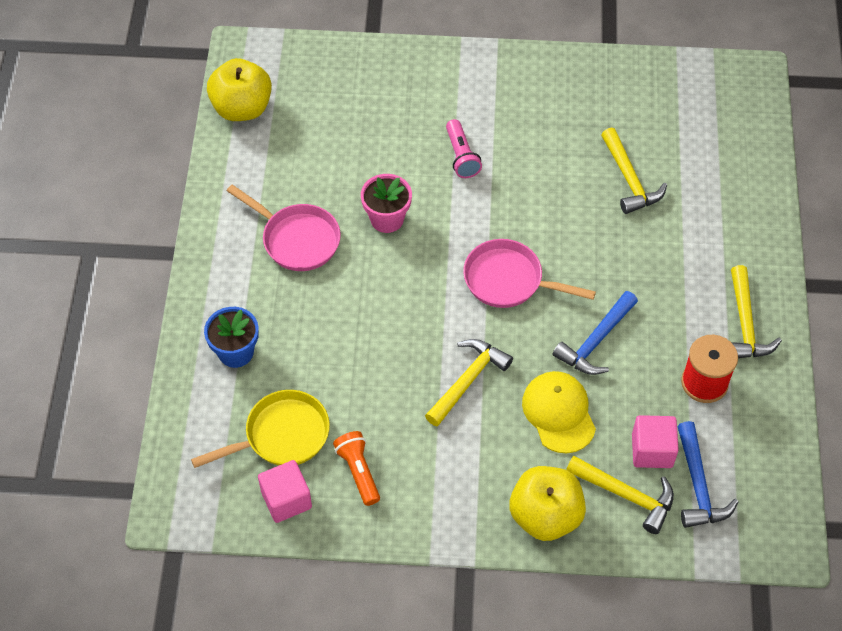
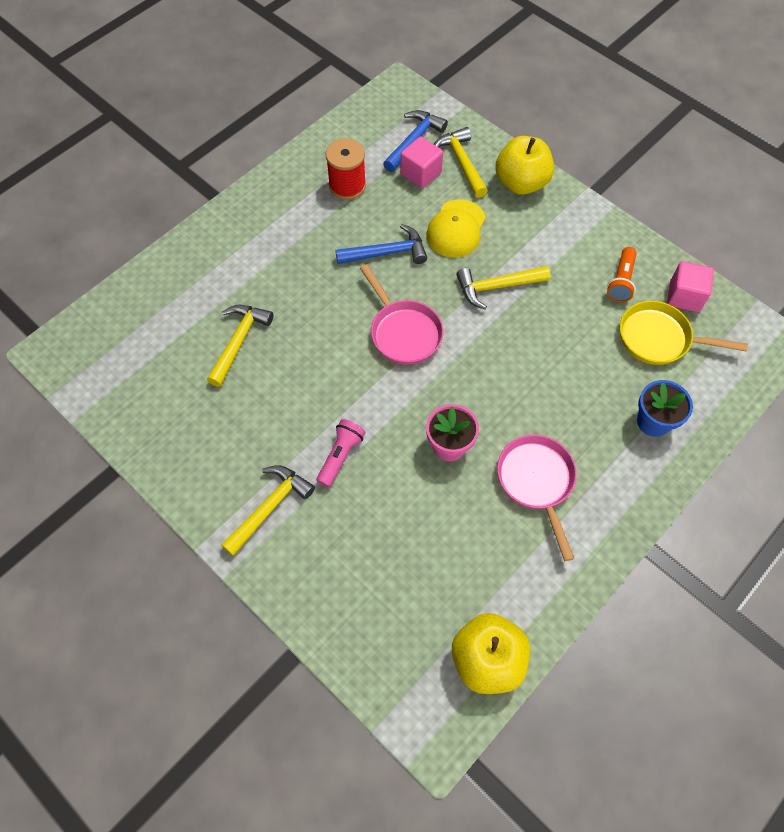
camera: 140 degrees left, 5 degrees up
(745, 324) = (282, 199): yellow hammer -> yellow hammer (270, 507)

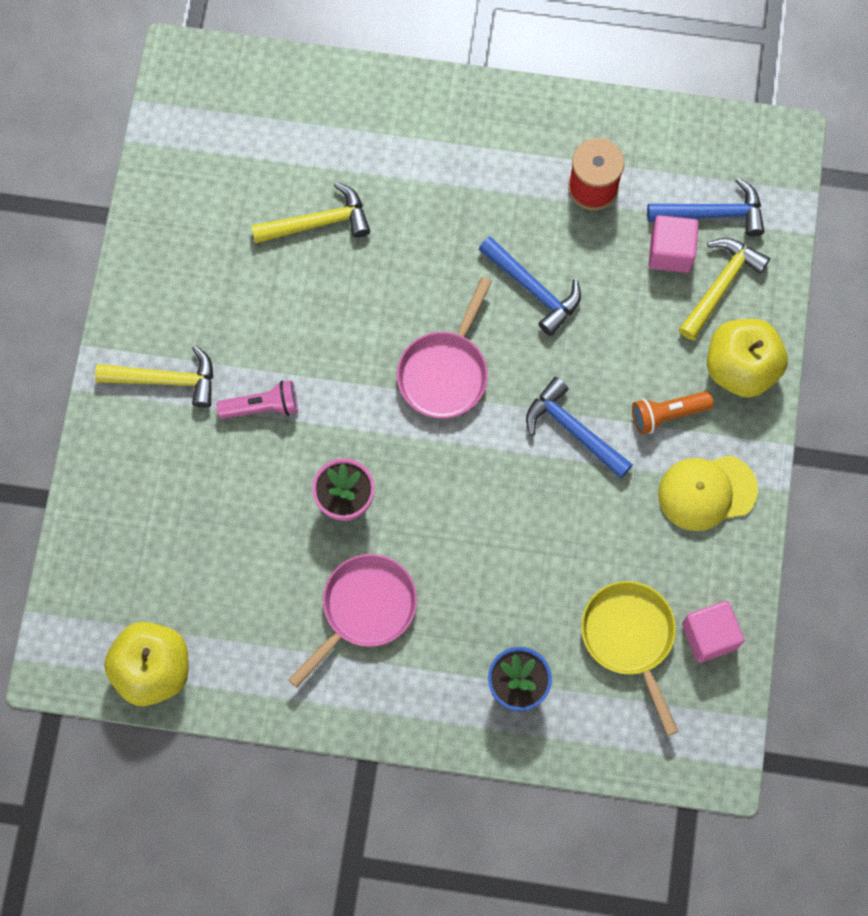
camera: 55 degrees right, 10 degrees up
(456, 229) = (620, 339): yellow cap -> yellow cap (707, 492)
(497, 286) = (573, 430): yellow hammer -> blue hammer
(621, 281) = (679, 556): orange flashlight -> orange flashlight (667, 414)

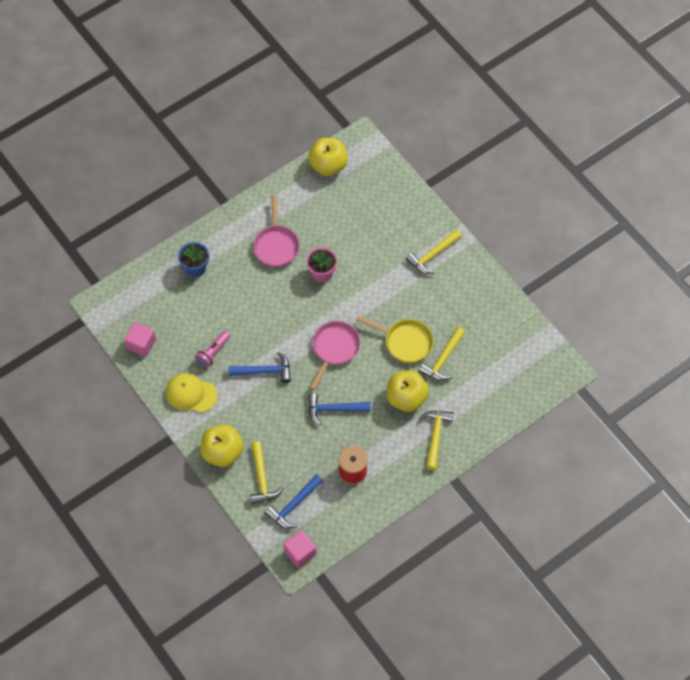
camera: 135 degrees right, 10 degrees down
(262, 407) = (387, 277): pink flashlight -> pink flashlight (213, 353)
(423, 217) = (406, 398): none -> yellow apple
(439, 135) = (435, 436): none -> yellow hammer
(445, 372) = (334, 349): pink pan -> pink pan turned 45 degrees clockwise
(630, 638) = (170, 318): yellow pan -> yellow pan (405, 342)
(667, 414) = (234, 409): orange flashlight -> none
(670, 252) = (295, 473): pink cube -> pink cube (300, 552)
(707, 492) = (191, 394): yellow cap -> yellow cap turned 105 degrees counterclockwise

